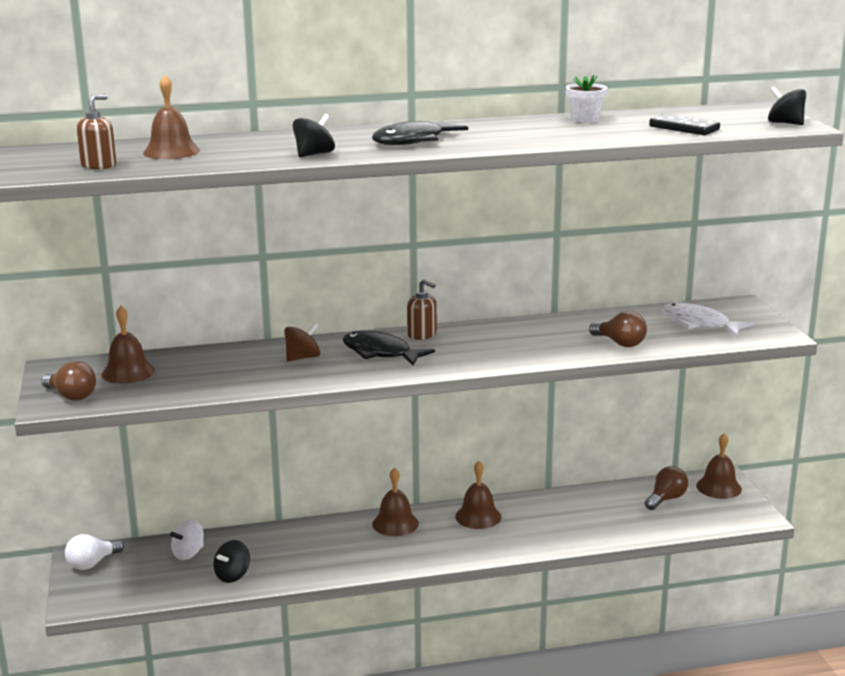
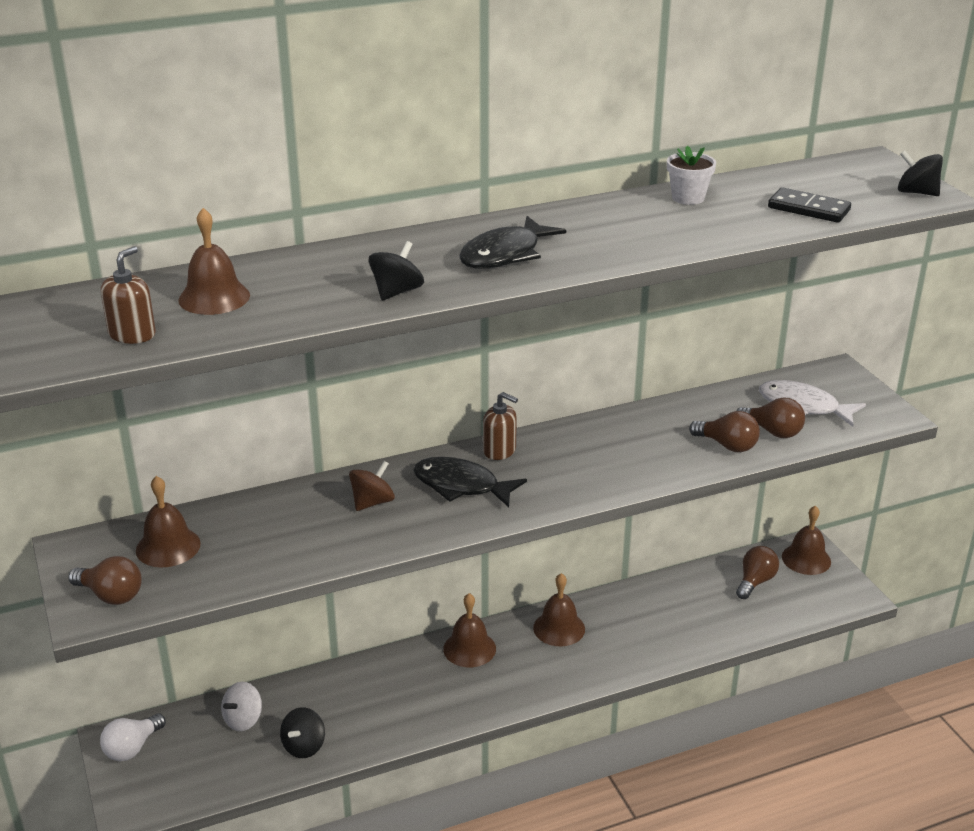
camera: 10 degrees left, 10 degrees up
(664, 337) = (773, 432): none -> brown light bulb

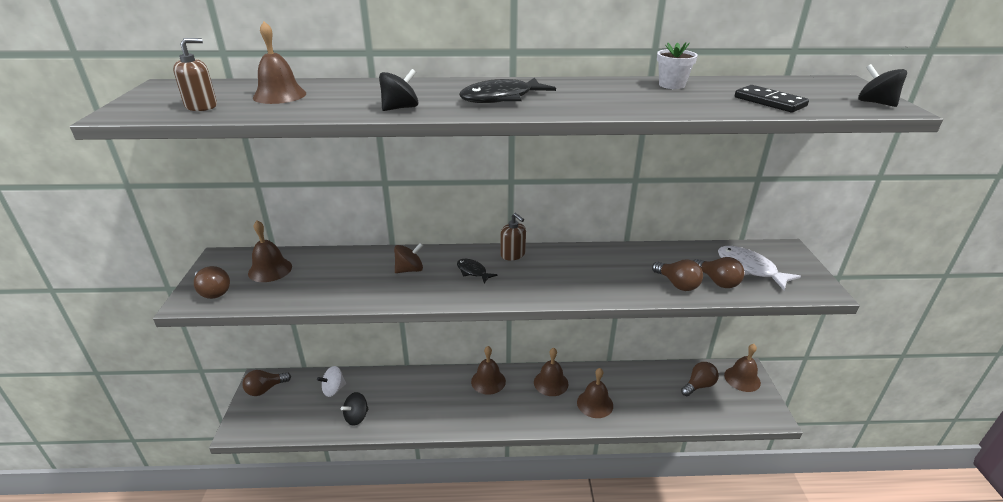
camera: 20 degrees right, 0 degrees up
(132, 748) = (265, 389): white light bulb -> brown light bulb
(461, 486) = (473, 272): black fish -> black fish, size x0.57
(631, 640) = (595, 403): none -> brown bell

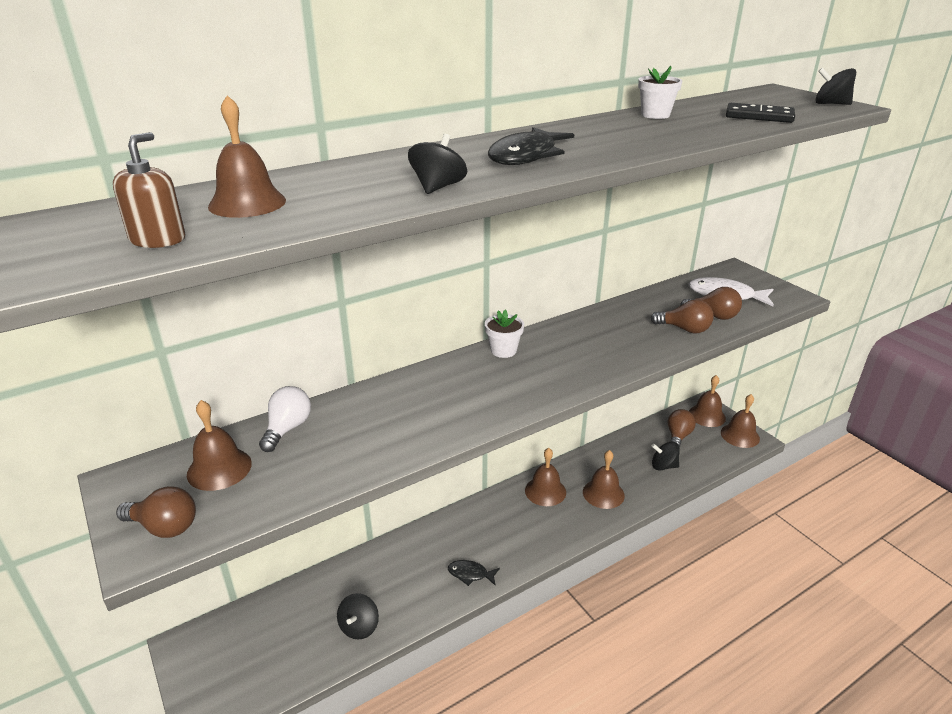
camera: 30 degrees left, 0 degrees up
(265, 389) = (201, 652): brown light bulb -> none
(327, 259) = (287, 428): none -> white light bulb
(333, 389) = (300, 609): white spinning top -> none
(409, 270) = (407, 405): brown spinning top -> none
(473, 272) = (481, 382): black fish -> black fish (470, 574)
(488, 381) = (479, 517): brown bell -> brown bell (740, 435)
(513, 254) = (503, 350): brown soap dispenser -> white flower pot
(664, 403) = (663, 466): none -> black spinning top

